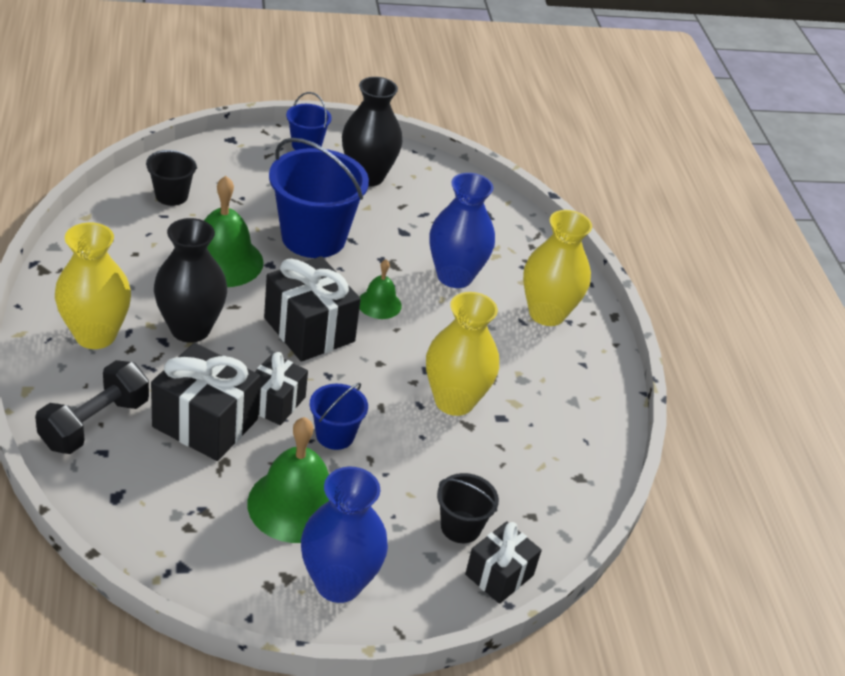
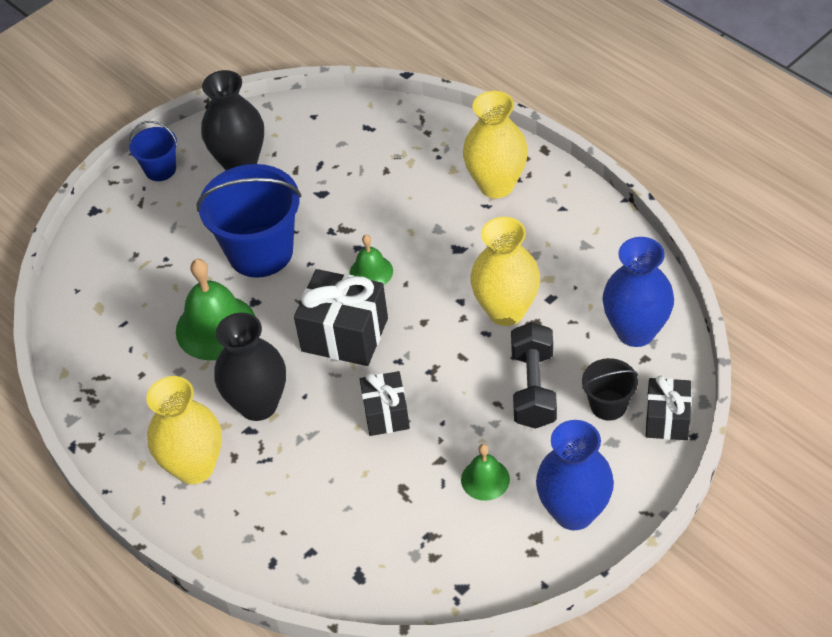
camera: 25 degrees left, 10 degrees up
(94, 424) = (279, 536): black dumbbell -> black dumbbell (533, 388)
(171, 196) = (108, 300): black bucket -> none
(205, 423) = (356, 470): black gift -> none
(296, 504) = (485, 479): green bell -> green bell, size x0.55
(335, 435) = (454, 405): blue bucket -> none
(454, 276) = (400, 204): blue vase -> blue vase (635, 331)

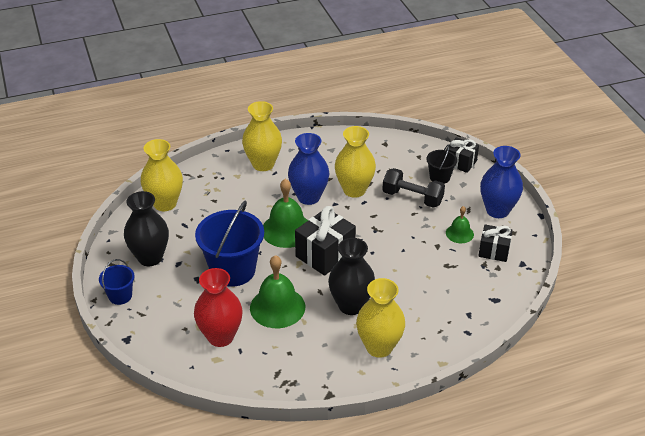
camera: 70 degrees left, 10 degrees down
(137, 294) = (220, 336): none -> red vase
(349, 126) = (165, 203): none -> yellow vase
(371, 272) = (287, 230): green bell -> green bell, size x1.82
(386, 414) = (393, 256): black gift -> black gift (494, 251)
(635, 331) = (400, 153): blue vase -> blue vase (308, 197)

